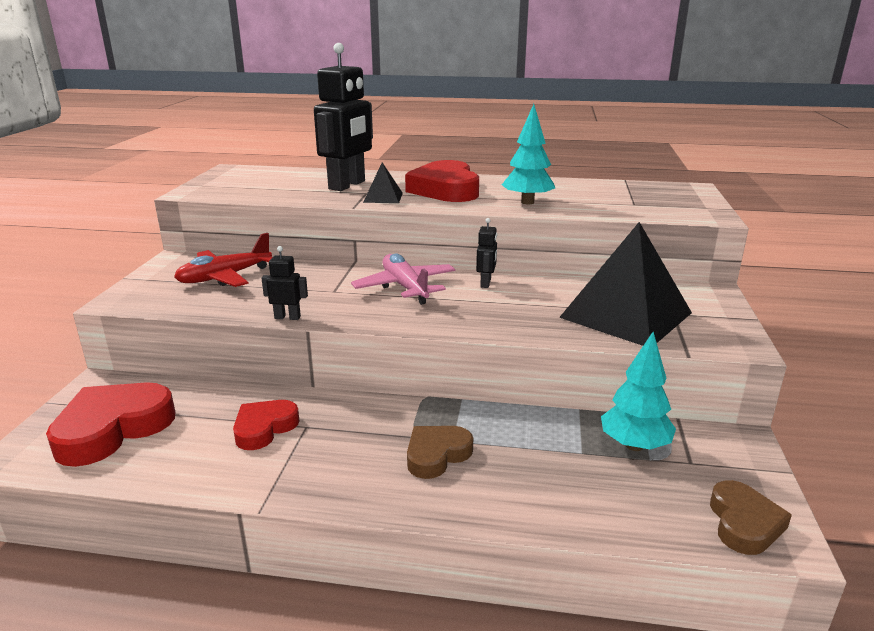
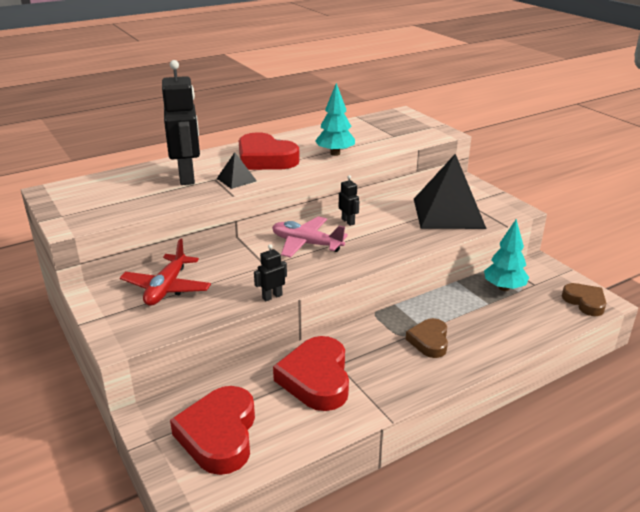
camera: 40 degrees left, 5 degrees up
(264, 428) = (316, 379): red heart -> red heart, size x1.67

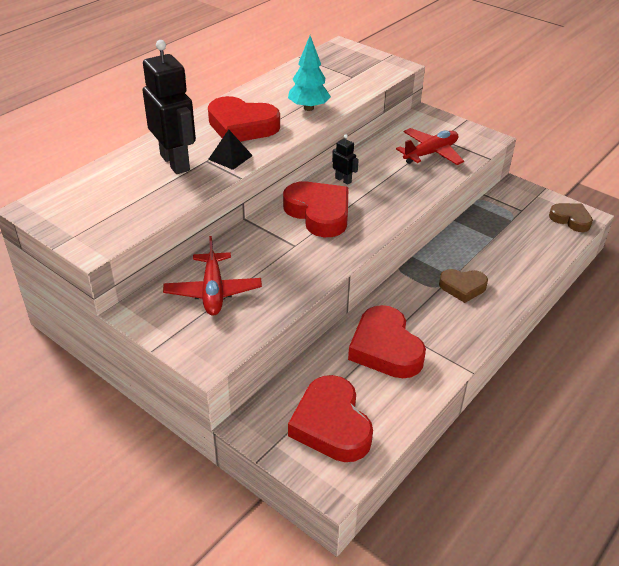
camera: 20 degrees left, 10 degrees up
(272, 296) = (323, 278): black robot -> none
(306, 244) = (319, 213): pink plane -> red heart
(429, 341) = (462, 287): brown heart -> brown heart turned 75 degrees counterclockwise
(448, 213) = (430, 153): black pyramid -> red plane
(504, 288) = (498, 219): turquoise tree -> none

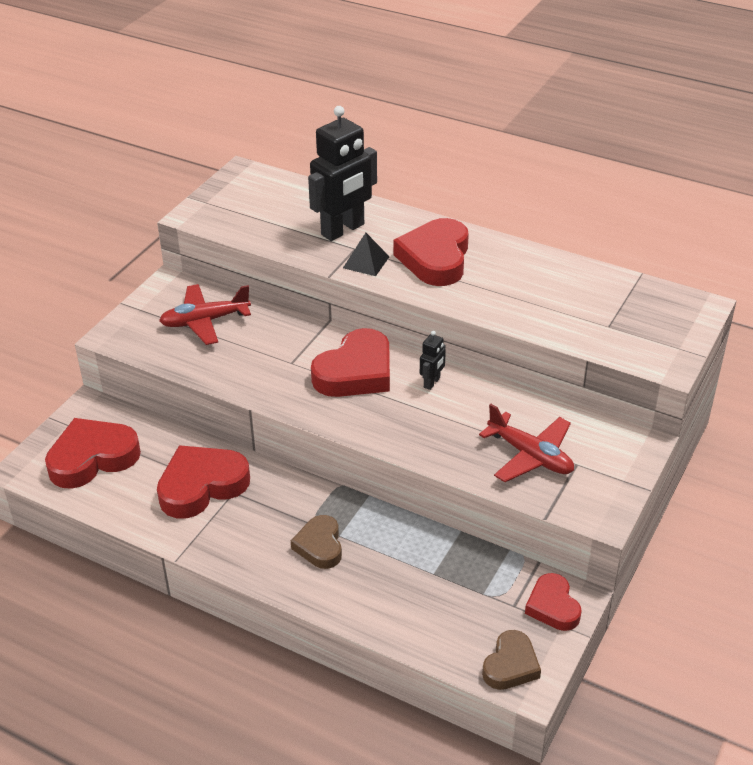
camera: 80 degrees right, 0 degrees up
(308, 108) = (501, 300): turquoise tree -> none
(522, 195) = (553, 606): none -> red heart

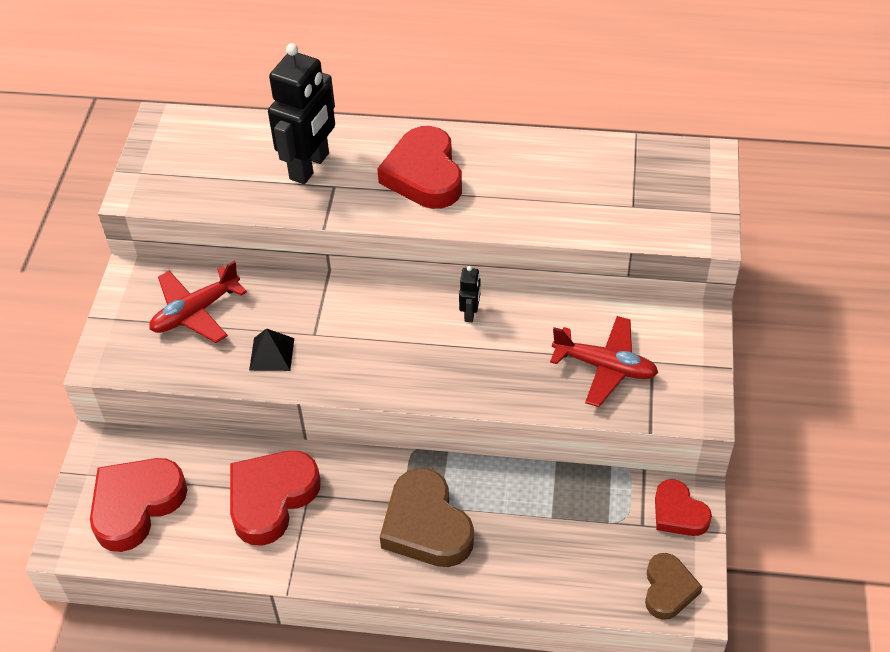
camera: 20 degrees left, 10 degrees up
(320, 546) = (426, 525): brown heart -> brown heart, size x1.67
(355, 372) = (387, 325): red heart -> none
(366, 262) = (354, 200): black pyramid -> black pyramid (271, 354)

